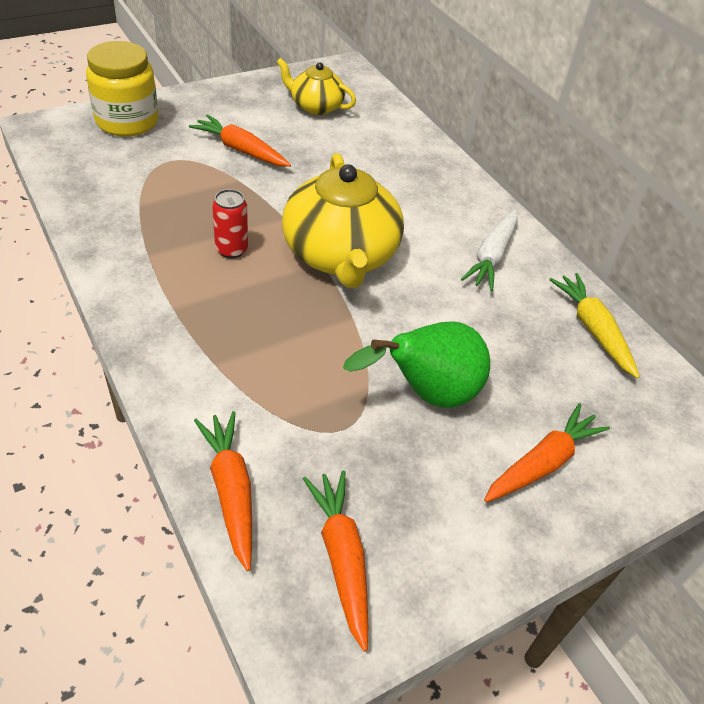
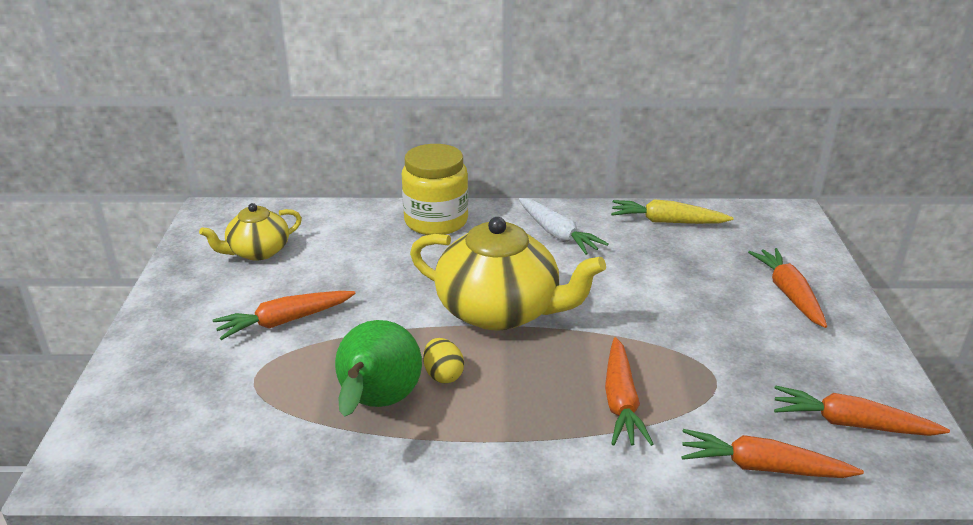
camera: 55 degrees left, 15 degrees down
(127, 121) = (144, 390): yellow jar -> yellow jar (436, 221)
(231, 249) = (443, 375): red can -> yellow egg
(265, 366) = (621, 401): none -> orange carrot
(427, 394) = (697, 322): green pear -> green pear (377, 404)

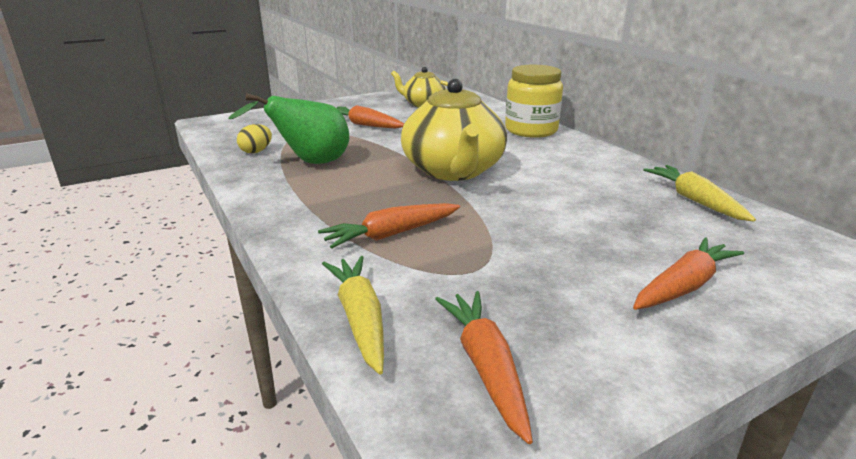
camera: 60 degrees right, 5 degrees down
(443, 375) = (358, 172): yellow egg -> yellow egg (256, 151)
(557, 234) = (586, 166): white carrot -> none
(763, 467) = (360, 319): orange carrot -> yellow carrot

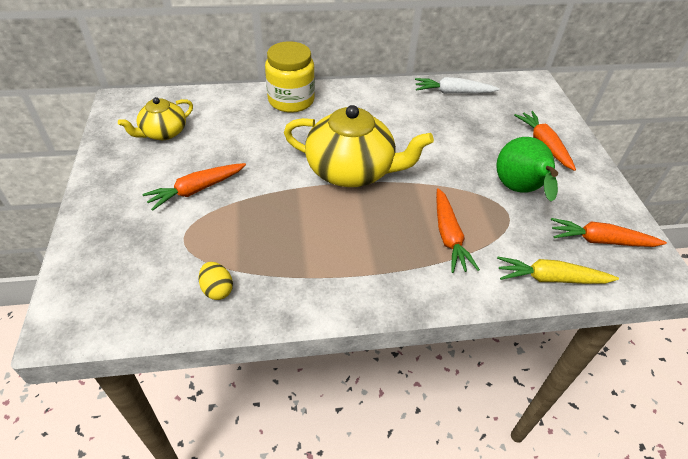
camera: 70 degrees left, 20 degrees up
(310, 163) = (279, 253): green pear -> green pear (519, 191)
(695, 201) = (453, 92): yellow carrot -> white carrot

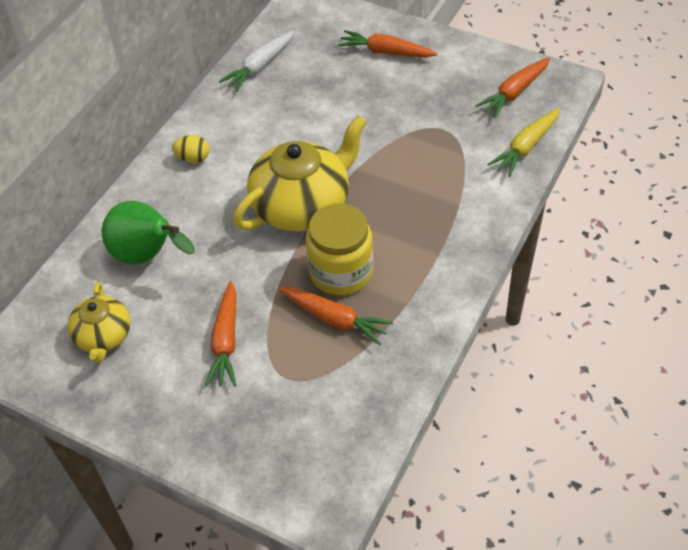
camera: 50 degrees left, 5 degrees up
(217, 289) = (372, 375): yellow egg -> yellow egg (193, 158)
(291, 100) = (151, 199): yellow jar -> yellow jar (341, 272)
(448, 236) = (437, 182): orange carrot -> orange carrot (334, 319)
(519, 191) = (425, 105): green pear -> green pear (148, 256)

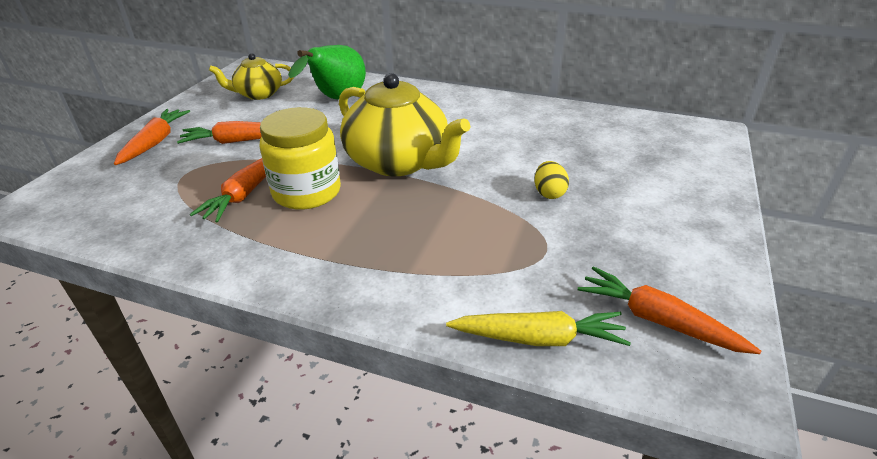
camera: 80 degrees right, 15 degrees down
(193, 158) = (451, 104): yellow egg -> yellow egg (549, 193)
(260, 66) = (589, 120): white carrot -> none
(386, 52) = (666, 194): orange carrot -> orange carrot (155, 142)
(526, 147) = (538, 338): yellow carrot -> yellow carrot turned 150 degrees clockwise

